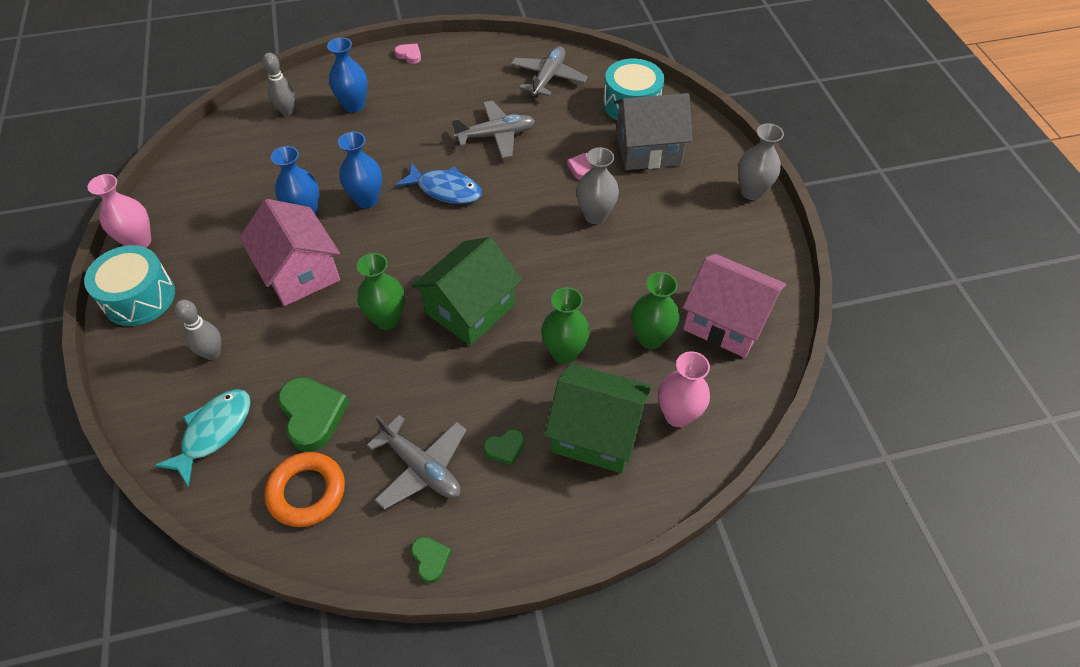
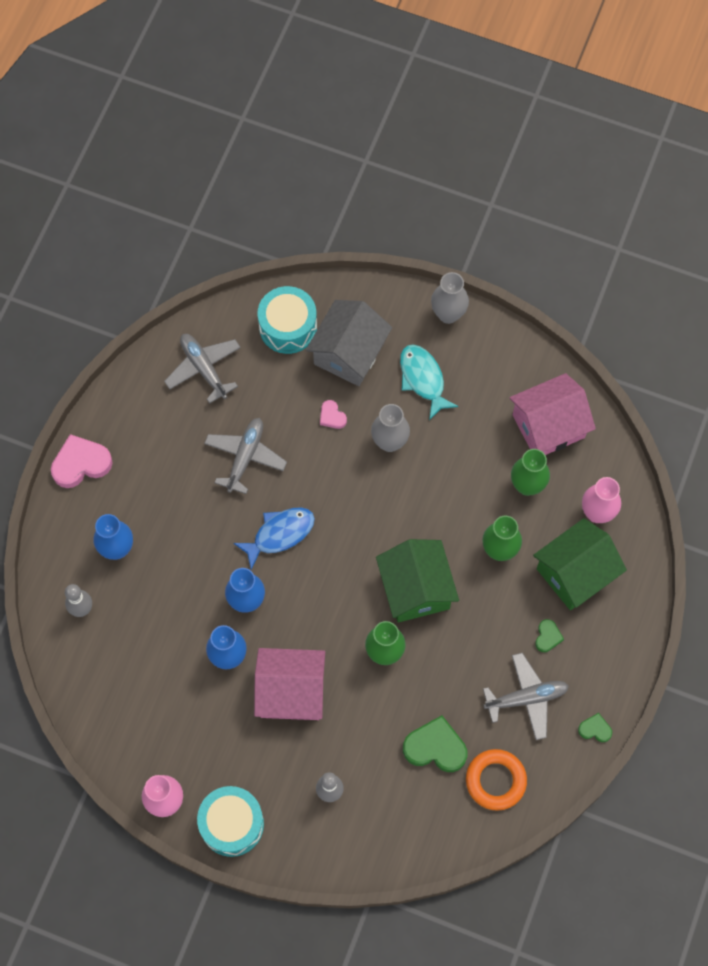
camera: 55 degrees left, 15 degrees up
(214, 432) = (404, 820): turquoise fish -> turquoise fish (423, 379)
(409, 55) = (81, 463): pink heart -> pink heart, size x1.92

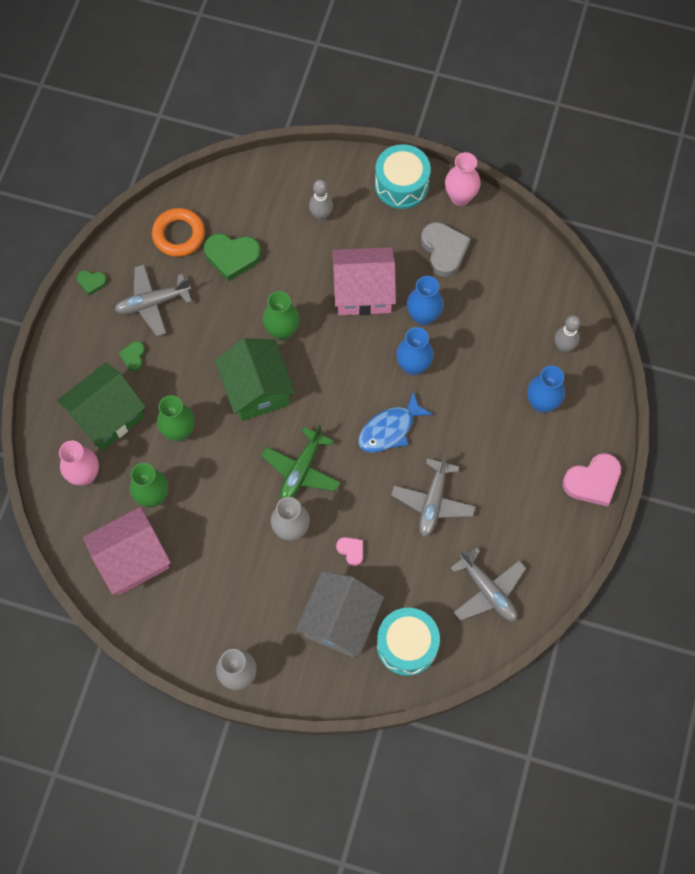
camera: 175 degrees right, 0 degrees up
(194, 734) = (444, 250): none -> grey heart
(375, 500) = (301, 470): none -> green plane
(423, 379) = (261, 598): turquoise fish -> none

